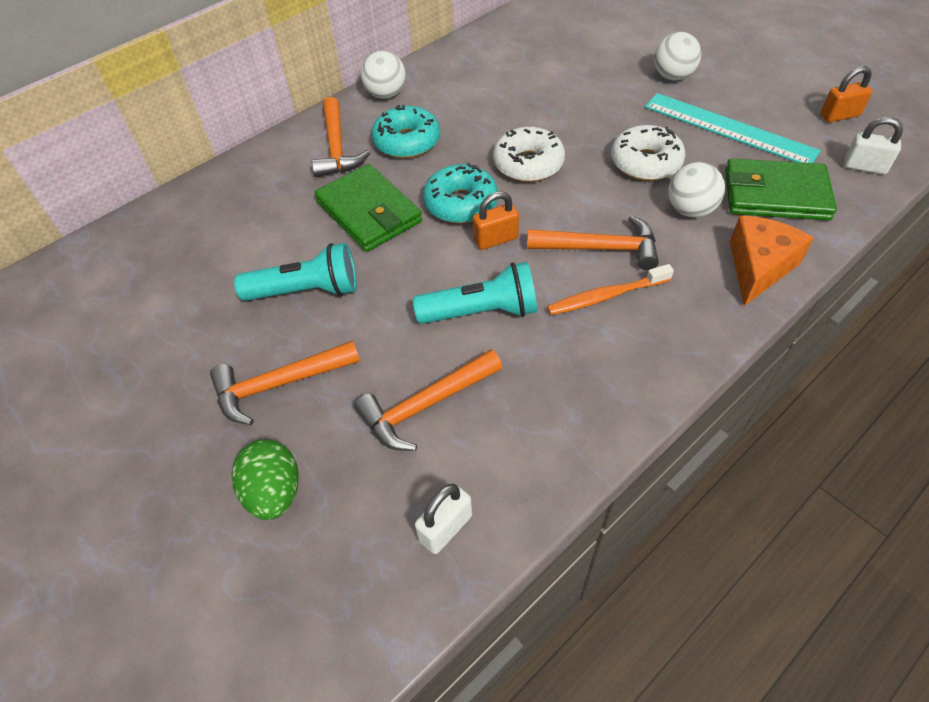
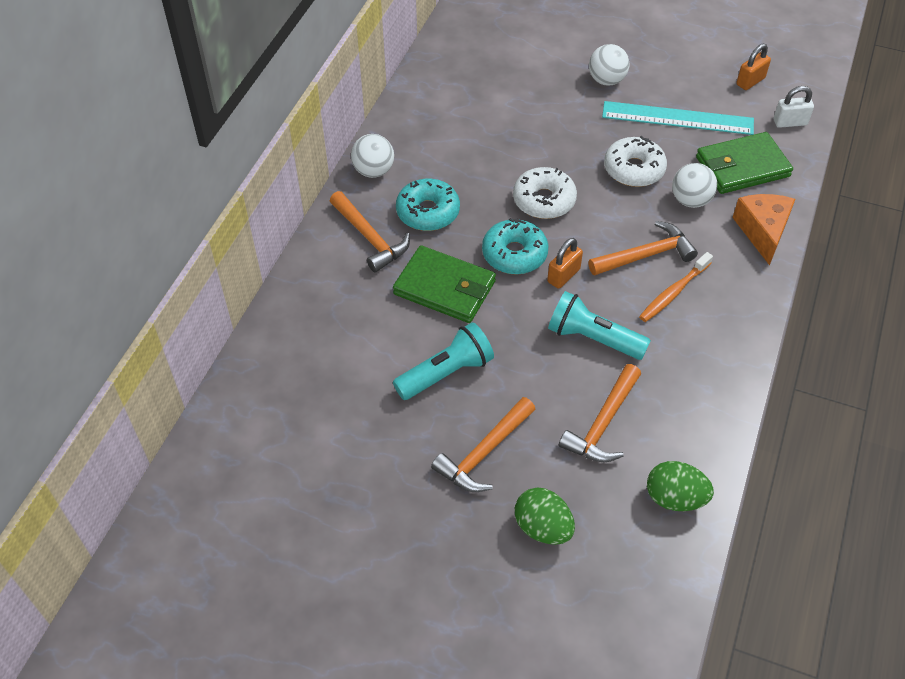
camera: 30 degrees left, 0 degrees up
(445, 528) = (675, 498): white padlock -> green egg
(481, 312) = (593, 338): turquoise flashlight -> turquoise flashlight turned 120 degrees counterclockwise

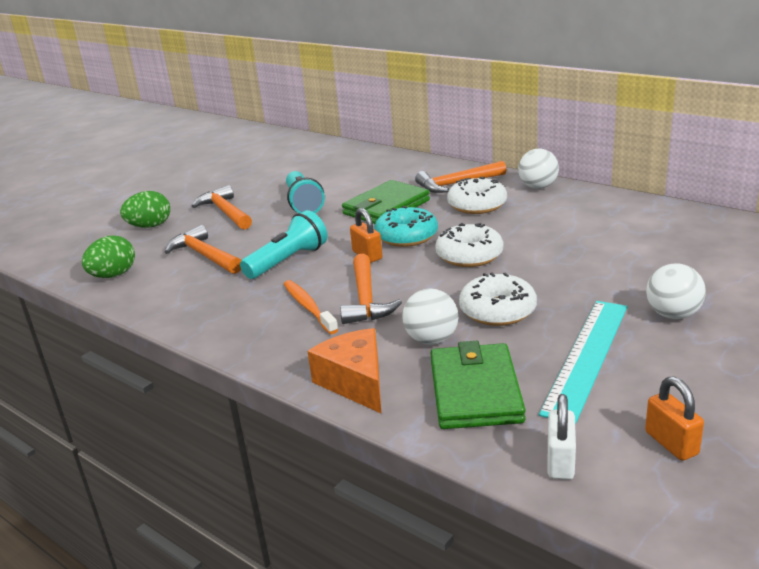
camera: 110 degrees right, 25 degrees down
(428, 212) = (477, 205): turquoise donut -> white donut
(763, 231) = (355, 382): orange cheese -> orange cheese turned 135 degrees counterclockwise

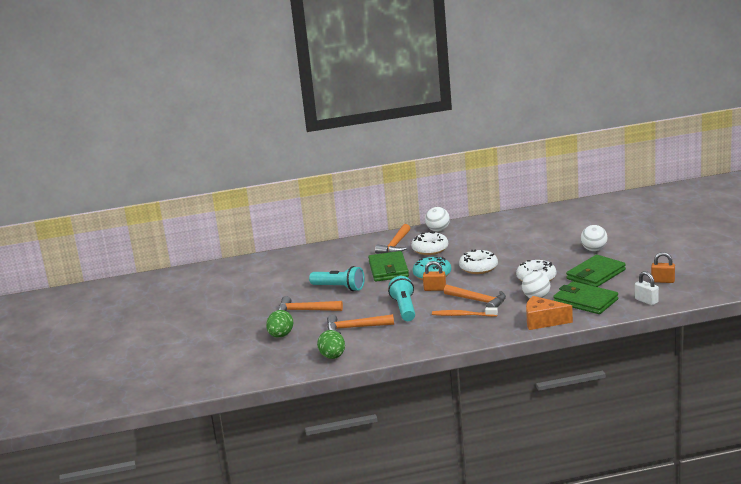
camera: 50 degrees left, 5 degrees down
(587, 356) = (595, 274): turquoise ruler -> green wallet

